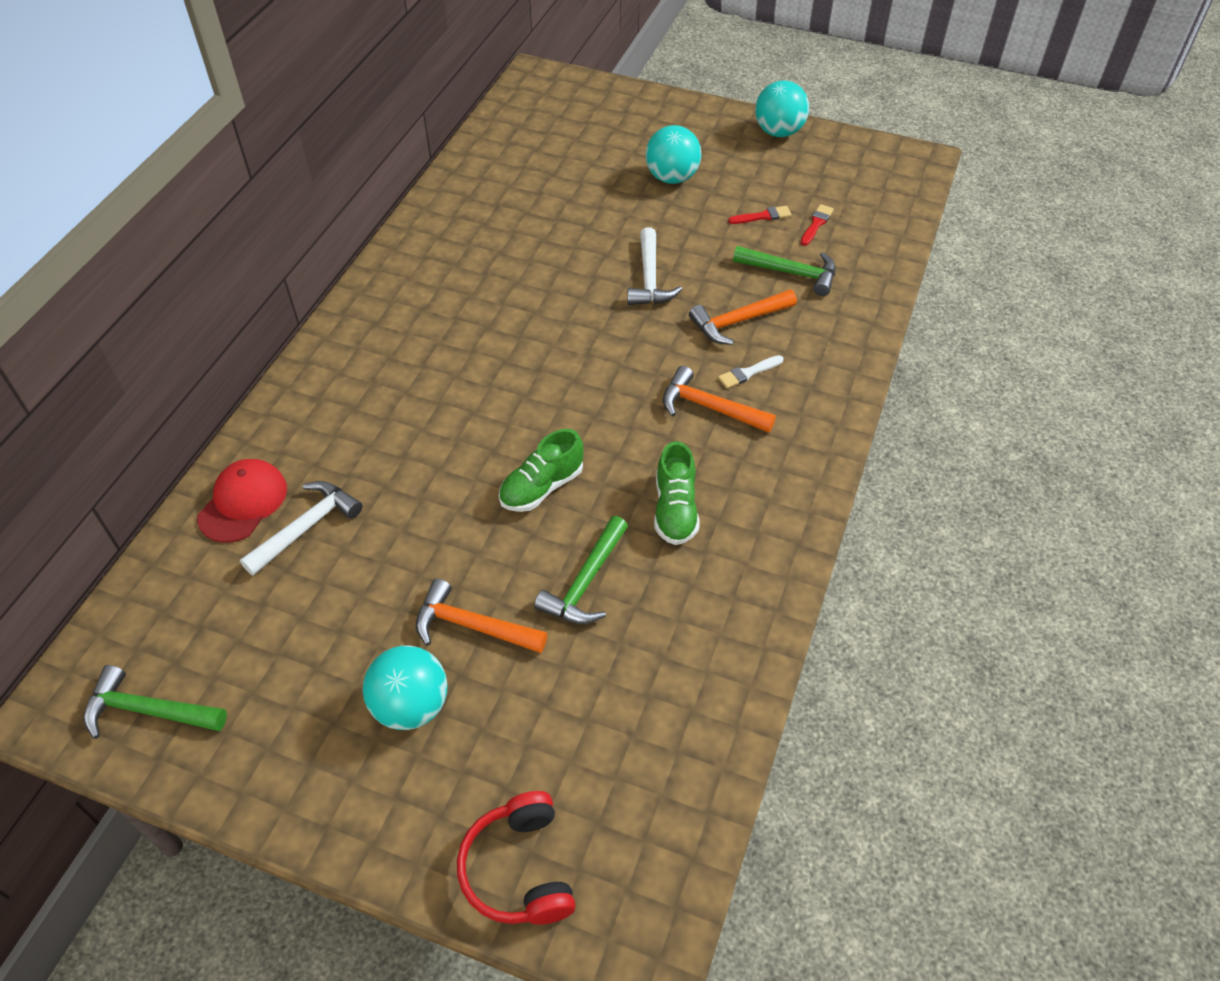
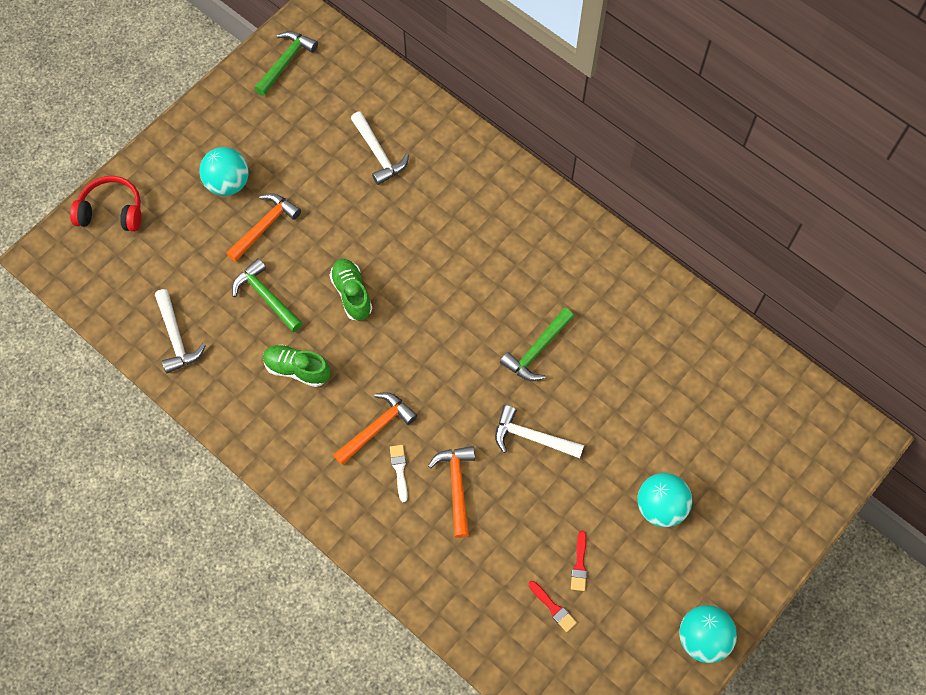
camera: 110 degrees right, 15 degrees up
(243, 502) = (413, 123): red cap -> none
(697, 671) = (176, 337): none -> white hammer
(791, 273) = (497, 555): green hammer -> green hammer (537, 350)

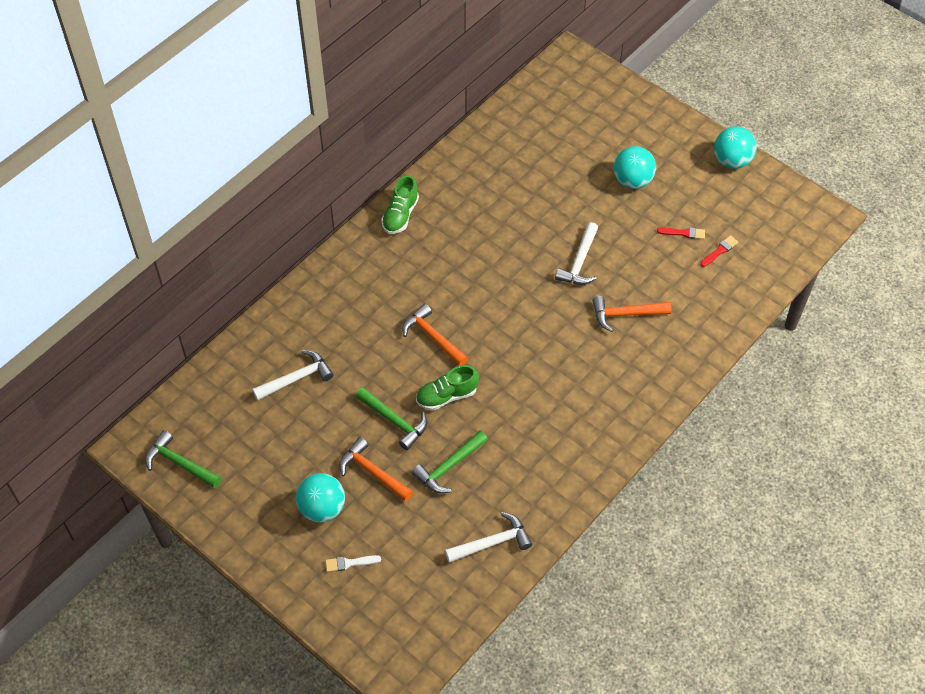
camera: 90 degrees left, 10 degrees down
(112, 211) = (349, 616): red headphones -> none
(297, 369) = (523, 437): green shoe -> green shoe (400, 215)
(376, 428) = (577, 373): orange hammer -> orange hammer (433, 337)
(399, 470) = (614, 355): white brush -> white brush (349, 563)
(537, 350) = (501, 257): green hammer -> green hammer (394, 421)

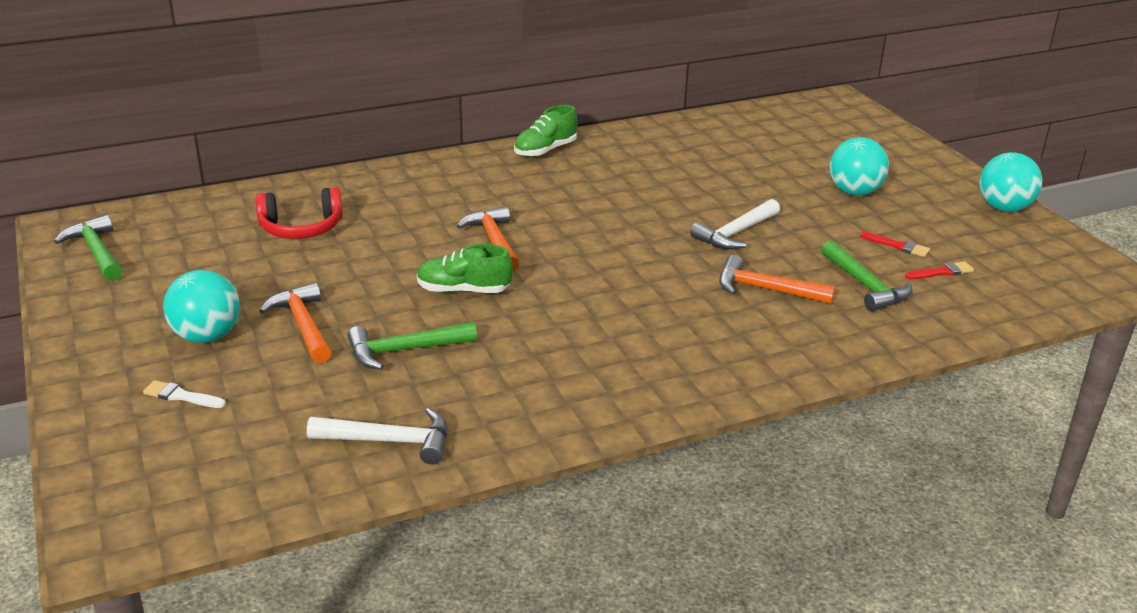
camera: 25 degrees right, 25 degrees down
(296, 378) = (301, 228): white hammer -> red headphones
(394, 421) = (377, 292): green hammer -> green hammer (865, 285)

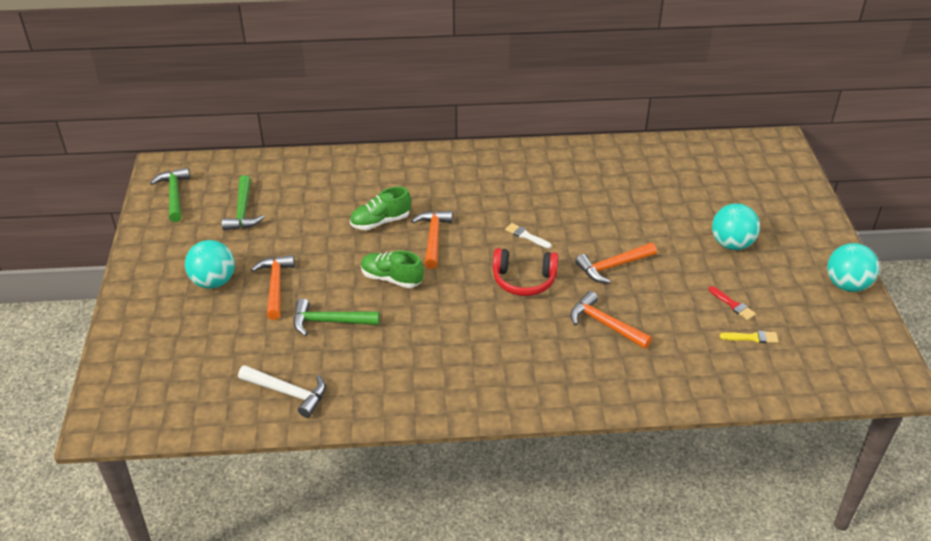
camera: 20 degrees right, 10 degrees up
(181, 396) = (180, 326): white brush -> white brush (526, 236)
(301, 228) = (310, 199): red headphones -> red headphones (524, 280)
(545, 151) = (513, 157): green shoe -> green shoe (380, 222)
(736, 233) = (613, 266): white hammer -> orange hammer
(865, 285) = (683, 337): green hammer -> green hammer (243, 211)
(942, 272) = (752, 337): red brush -> yellow brush

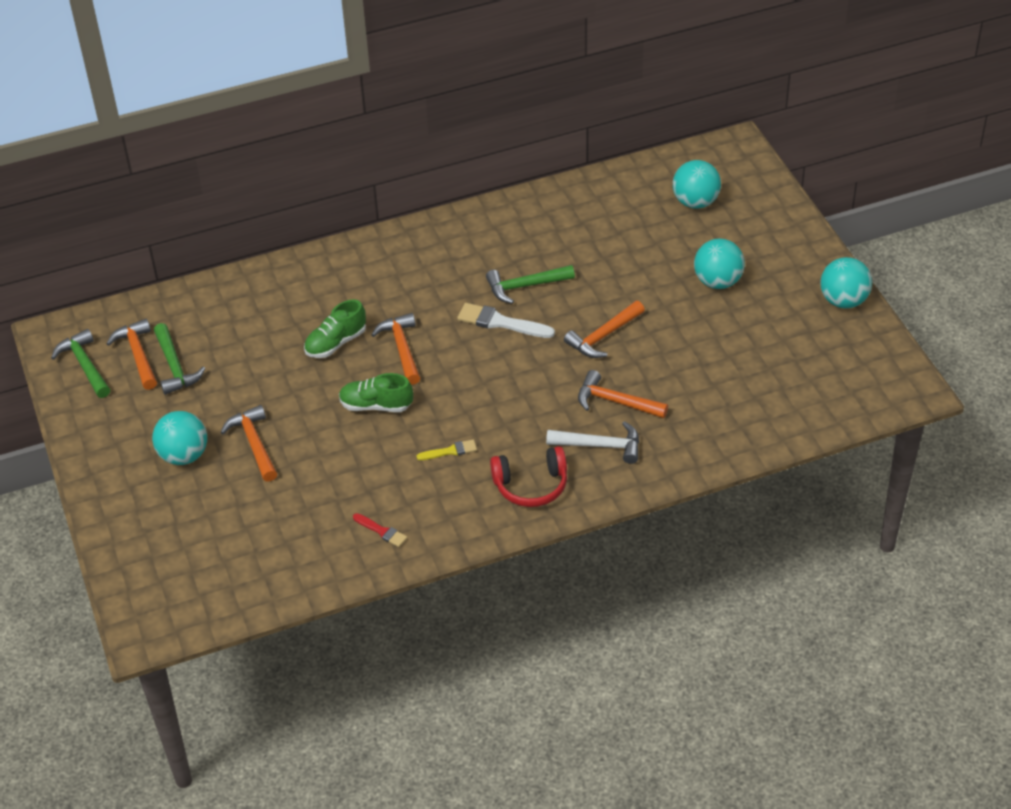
camera: 15 degrees left, 5 degrees up
(219, 196) = (138, 355): none -> orange hammer
(288, 392) = (322, 552): white hammer -> white hammer (600, 445)
(329, 322) = (331, 468): green hammer -> green hammer (525, 286)
(524, 280) = (516, 374): red headphones -> red headphones (531, 485)
(526, 236) = (500, 322): white brush -> white brush, size x1.74
(730, 177) = (695, 202): none -> turquoise ball
(733, 305) = (737, 350): red brush -> red brush (382, 531)
(752, 337) = (764, 380): yellow brush -> yellow brush (450, 451)

